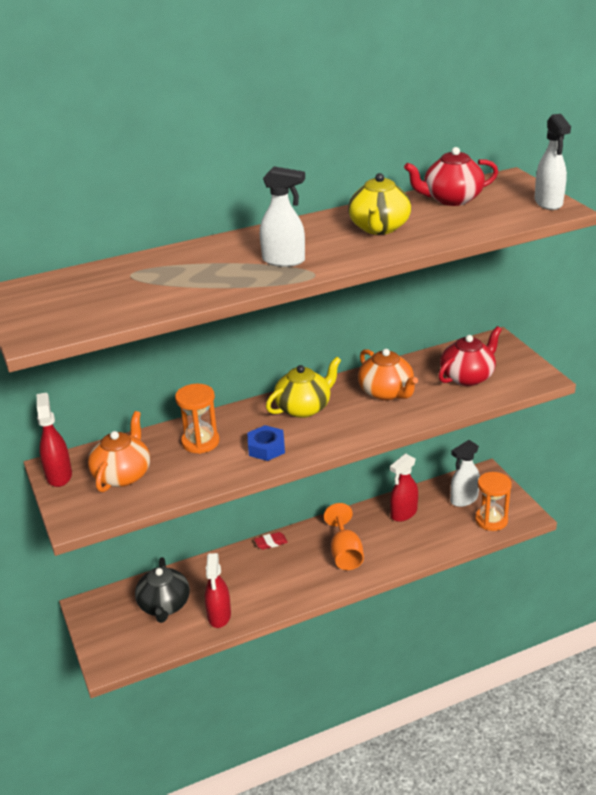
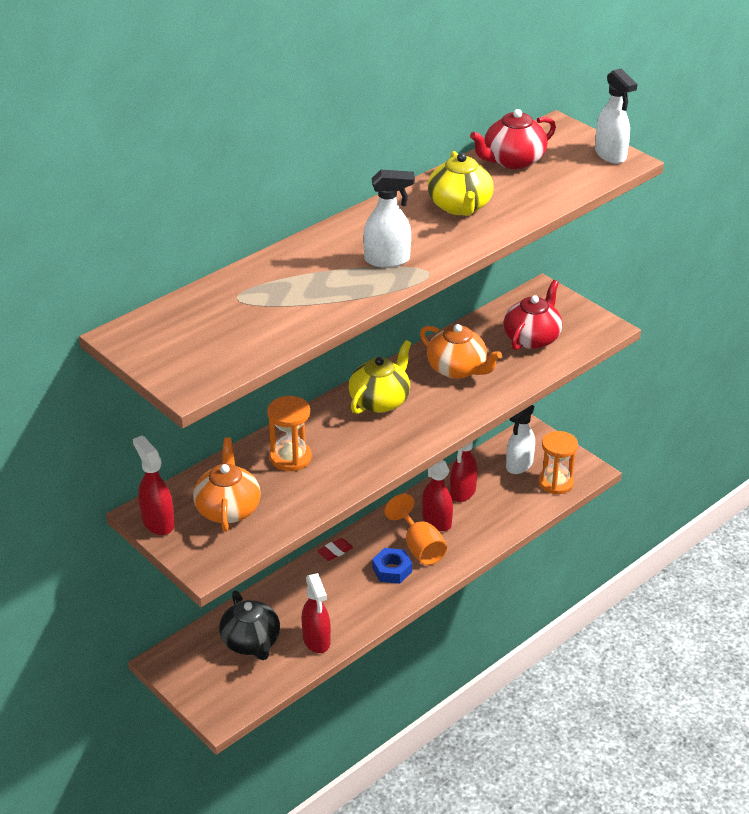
camera: 20 degrees left, 5 degrees up
(266, 448) = (364, 452): blue nut -> blue nut (392, 570)
(369, 533) = (436, 521): none -> red spray bottle

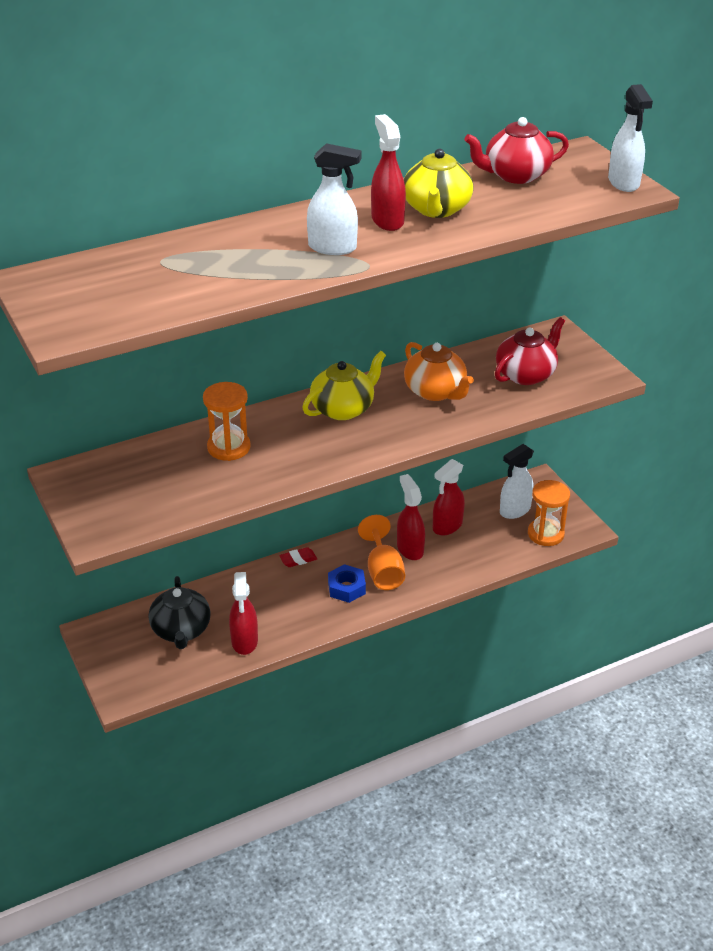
camera: 15 degrees right, 0 degrees up
(158, 522) = (70, 485): red spray bottle -> red spray bottle (387, 220)
(228, 509) = (144, 485): orange teapot -> none

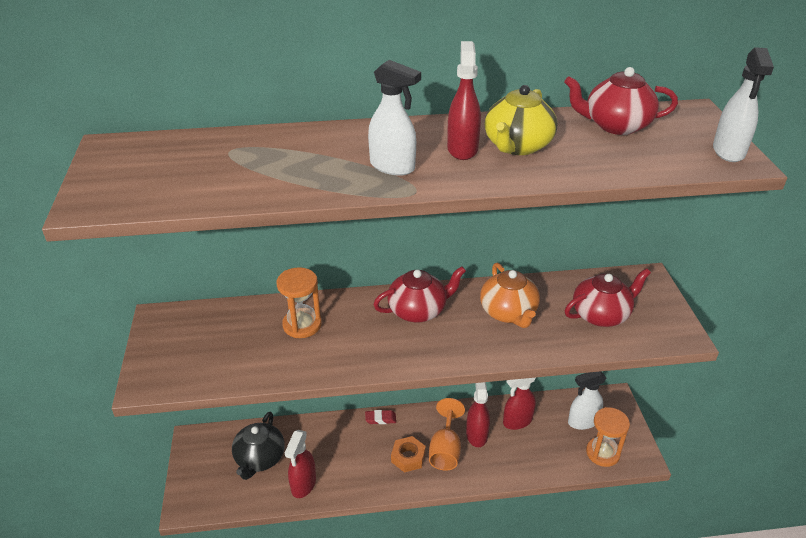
camera: 20 degrees right, 0 degrees up
(343, 409) = (418, 310): yellow teapot -> red teapot
(346, 588) = (408, 457): blue nut -> orange nut

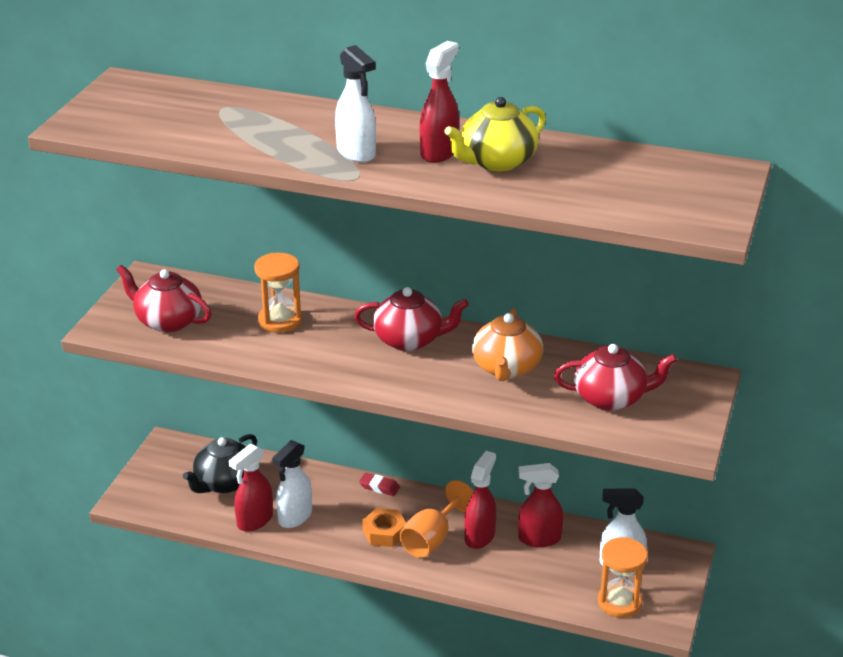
camera: 25 degrees right, 5 degrees down
(616, 125) = (624, 165): red teapot -> red teapot (168, 321)
(728, 151) = (714, 215): white spray bottle -> white spray bottle (294, 517)

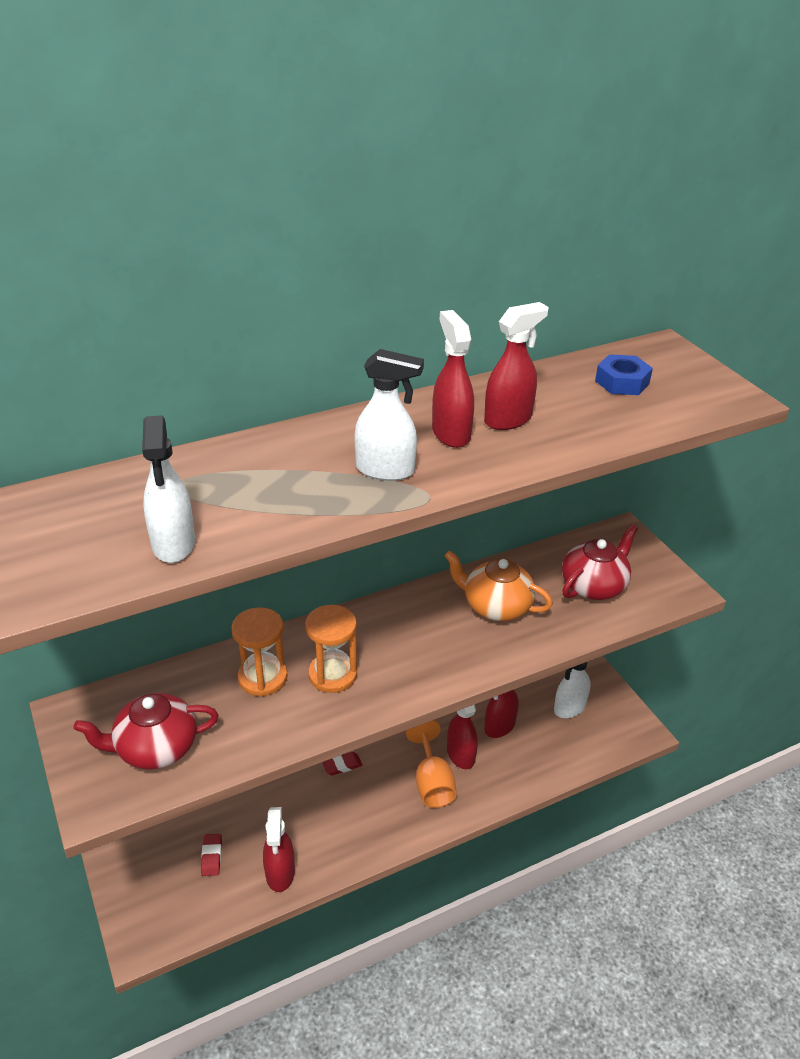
camera: 45 degrees left, 5 degrees up
(224, 483) = (212, 856): black teapot -> red eraser
(294, 517) = (309, 843): white spray bottle -> white spray bottle (173, 544)
(384, 532) = (393, 803): orange nut -> none
(409, 340) = (393, 627): red teapot -> none
(496, 162) = (508, 419): yellow teapot -> red spray bottle
(506, 368) = (496, 606): orange teapot -> orange teapot turned 150 degrees clockwise
(619, 602) = (603, 738): orange hourglass -> orange hourglass (332, 674)
(637, 177) = (622, 382): none -> blue nut

